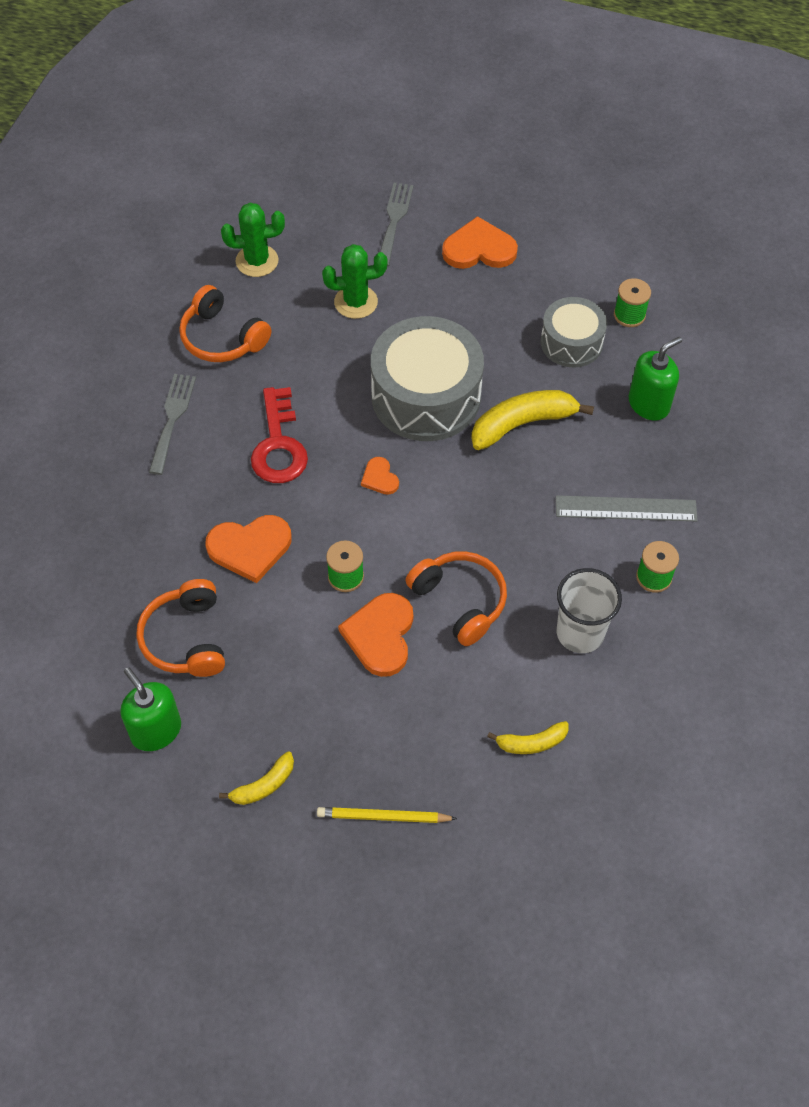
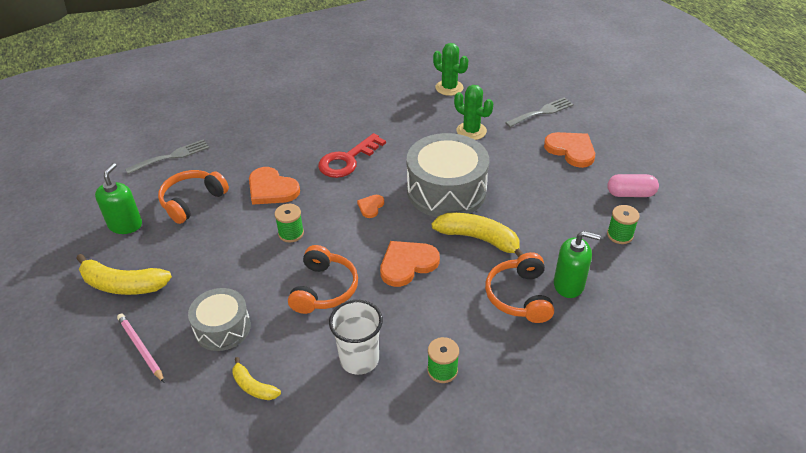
camera: 50 degrees right, 15 degrees down
(172, 419) = (320, 119): grey fork -> grey fork (172, 156)
(222, 338) = (388, 105): orange headphones -> orange headphones (519, 296)
(264, 785) = (123, 285): yellow banana -> yellow banana, size x1.80
(380, 635) = (266, 270): orange heart -> orange heart (407, 264)
(383, 817) = (141, 348): yellow pencil -> pink pencil
(571, 342) = (563, 223): grey drum -> grey drum (222, 328)
(587, 260) = (630, 194): none -> pink capsule
(626, 509) = (477, 323): grey ruler -> none

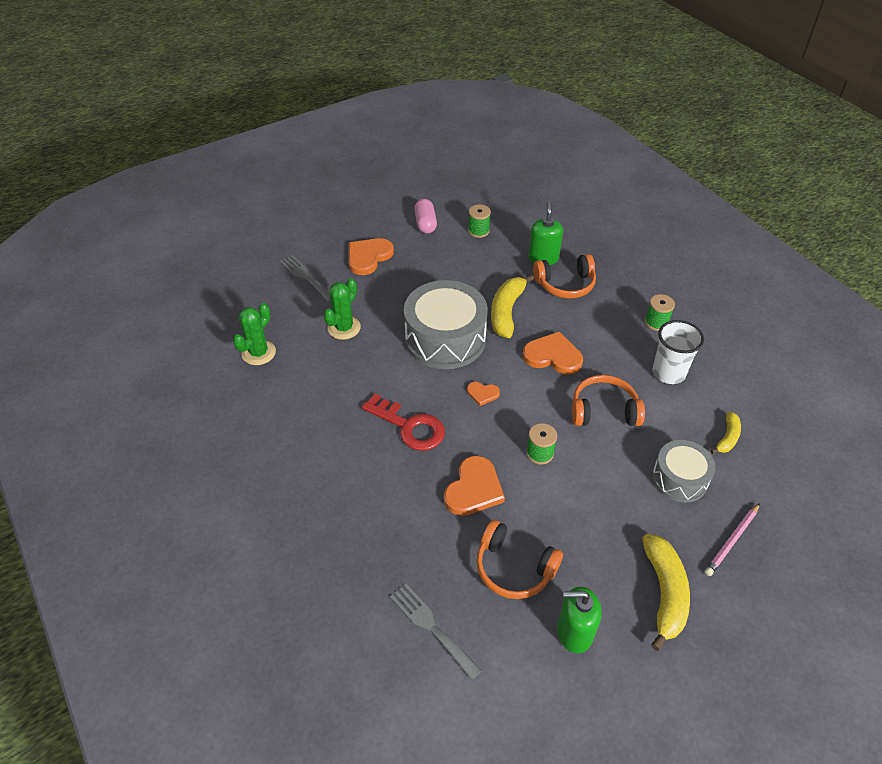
camera: 100 degrees left, 5 degrees up
(407, 264) = (553, 356): orange heart -> orange heart turned 150 degrees clockwise

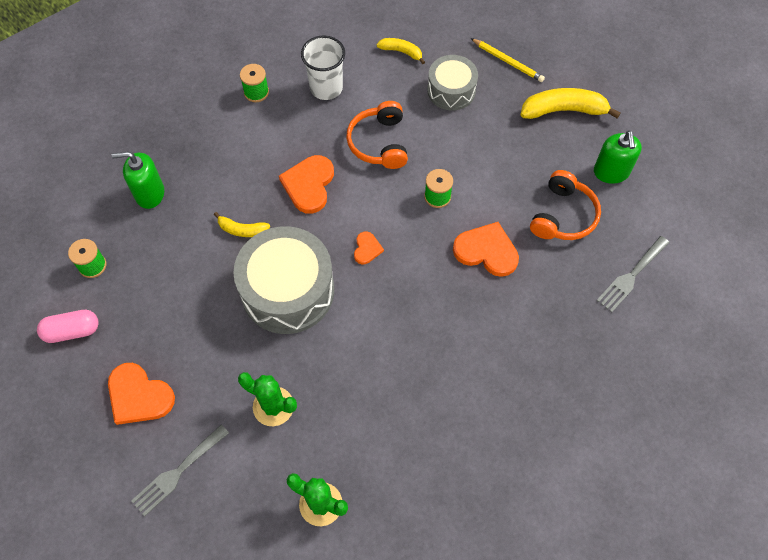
camera: 95 degrees left, 15 degrees up
(409, 427) = (418, 316): red key -> none
(506, 312) = (242, 230): yellow banana -> yellow banana, size x0.56
(565, 284) = (196, 172): orange headphones -> none
(732, 541) = (507, 61): pink pencil -> yellow pencil

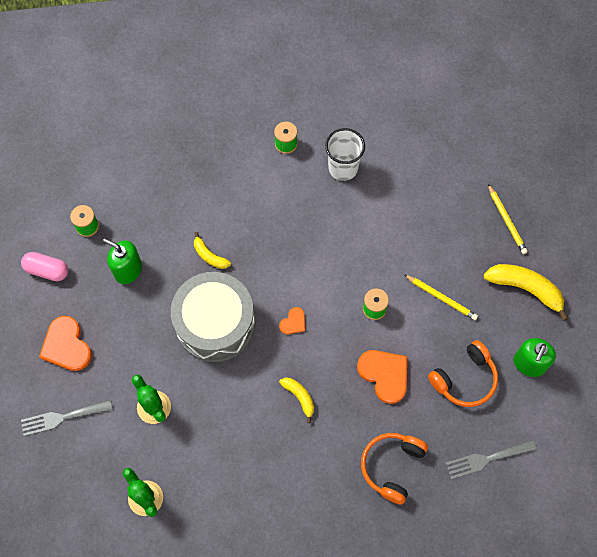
camera: 30 degrees right, 5 degrees up
(149, 194) = (158, 189): green soap dispenser -> green soap dispenser (128, 270)
(309, 185) = (280, 245): orange heart -> none
(379, 143) = (356, 238): orange headphones -> orange headphones (392, 466)
(401, 52) = (423, 166): yellow banana -> yellow banana (299, 397)
(451, 90) = (443, 222): grey drum -> none
(493, 156) = (441, 298): none -> yellow pencil

